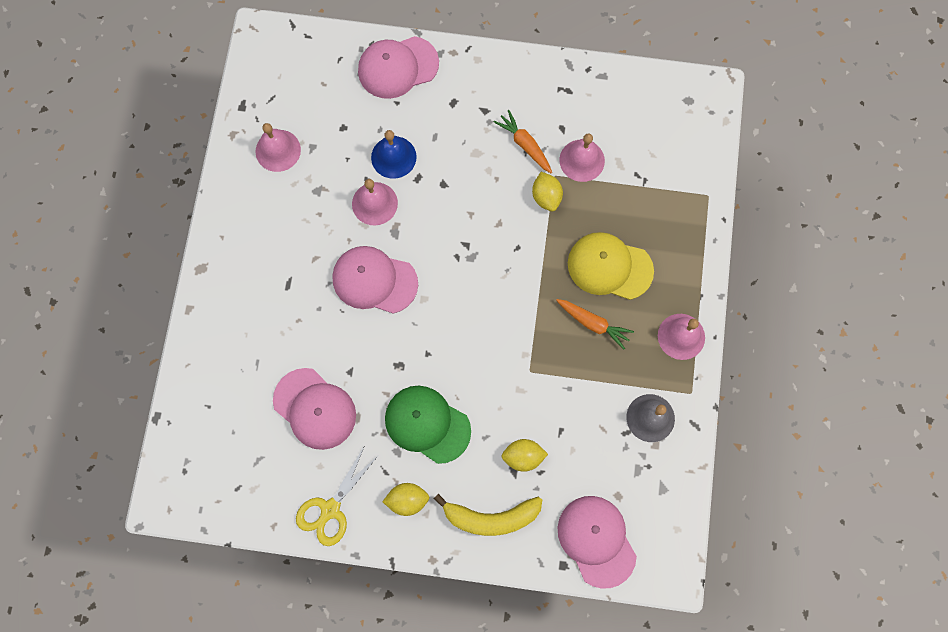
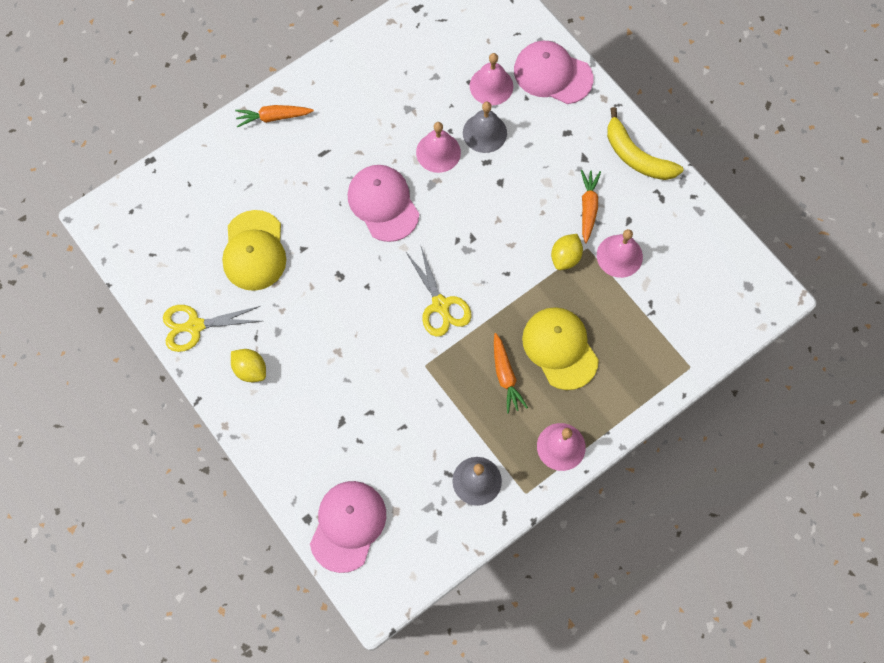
camera: 45 degrees right, 5 degrees down
(220, 292) = (273, 117): none -> orange carrot
(278, 150) = (410, 58): pink bell -> pink bell (491, 86)
(315, 408) = (254, 251): pink cap -> yellow cap
(393, 157) = (484, 132): blue bell -> grey bell
(427, 424) = (317, 333): green cap -> none
(491, 517) = (293, 437): yellow banana -> yellow banana (636, 156)
(495, 316) = (441, 305): none -> yellow scissors
(523, 456) = (358, 418): yellow lemon -> none

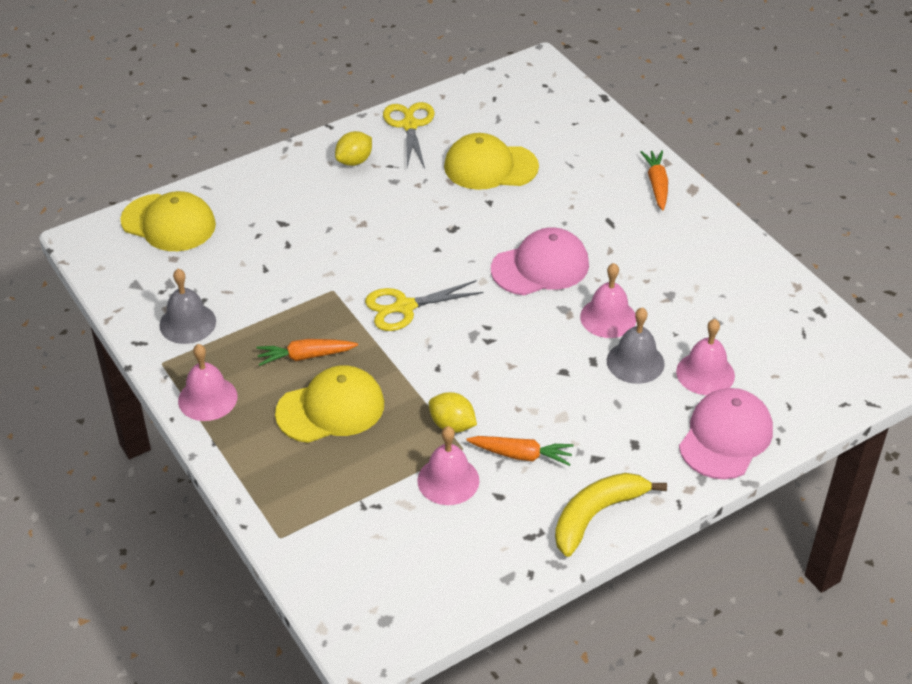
camera: 95 degrees right, 25 degrees down
(348, 526) = (168, 223): pink cap -> yellow cap

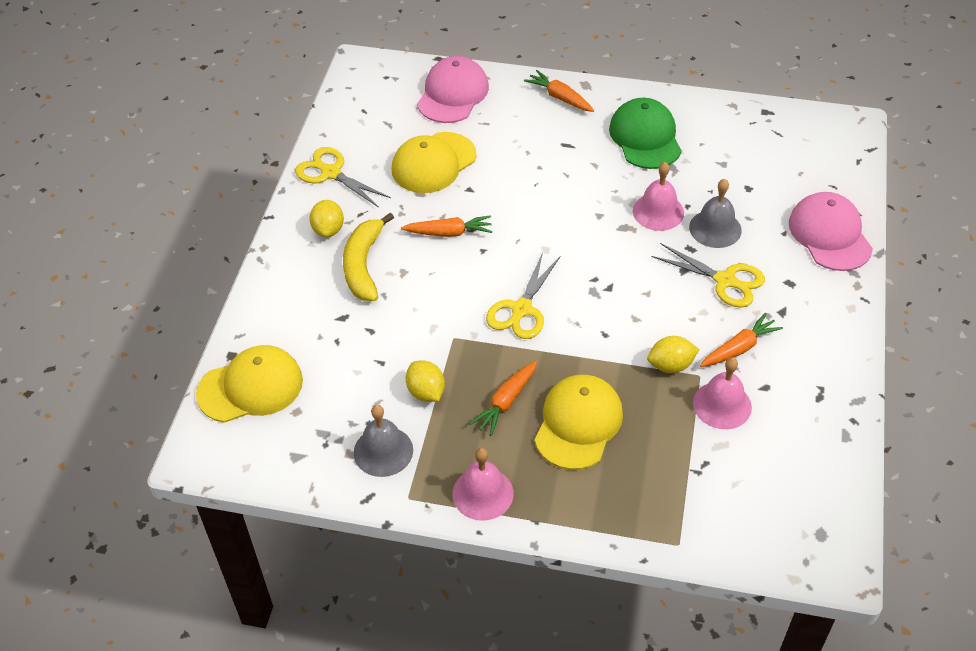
camera: 45 degrees left, 5 degrees up
(265, 309) = (426, 392): none -> yellow lemon
(431, 220) = (449, 233): none -> orange carrot
(540, 267) = (568, 210): pink cap -> pink cap (453, 94)
(585, 403) = (725, 281): none -> yellow scissors
(596, 515) = (834, 348): yellow banana -> yellow banana (364, 265)
(681, 259) = (645, 137): none -> green cap
(705, 373) = (763, 203): pink bell -> none

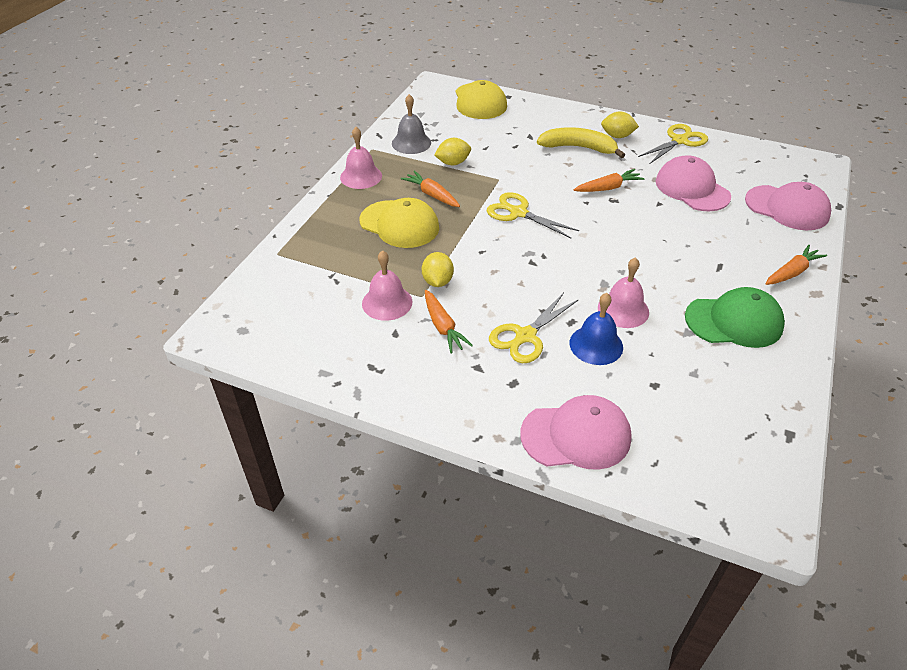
camera: 100 degrees right, 5 degrees down
(433, 163) = (692, 189): yellow cap -> pink cap
(449, 233) = (608, 188): orange carrot -> orange carrot turned 120 degrees counterclockwise
(715, 228) = (596, 345): grey bell -> blue bell

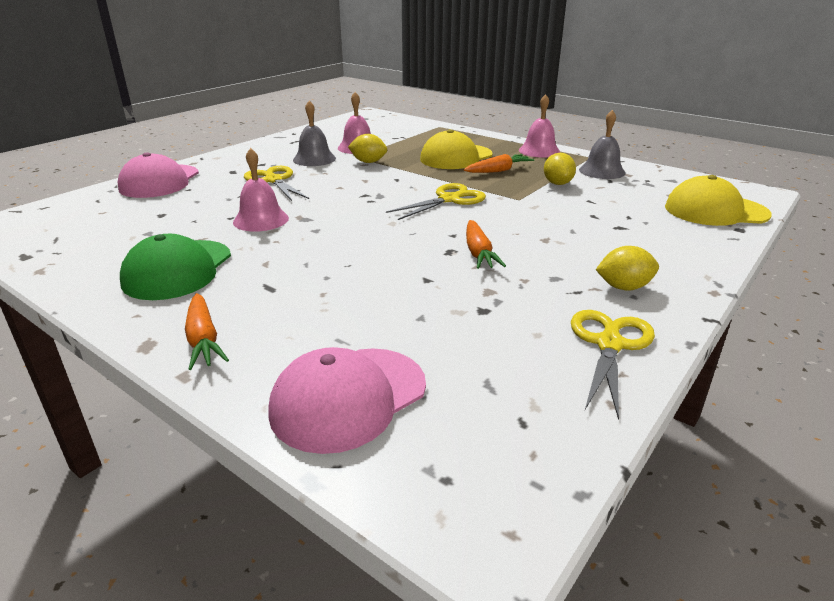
camera: 105 degrees right, 15 degrees down
(443, 327) = (314, 159): orange carrot -> grey bell
(578, 148) = (587, 252): yellow banana -> none
(596, 345) = (233, 202): blue bell -> none
(617, 136) = (624, 287): yellow lemon -> yellow lemon turned 60 degrees clockwise
(679, 140) = (609, 344): yellow scissors -> yellow scissors turned 135 degrees counterclockwise
(692, 189) = (451, 315): pink cap -> none

